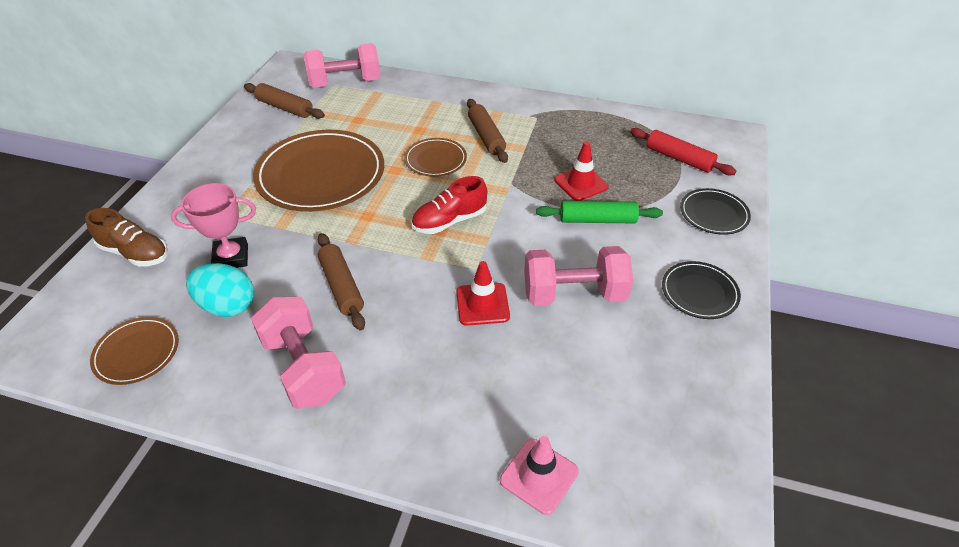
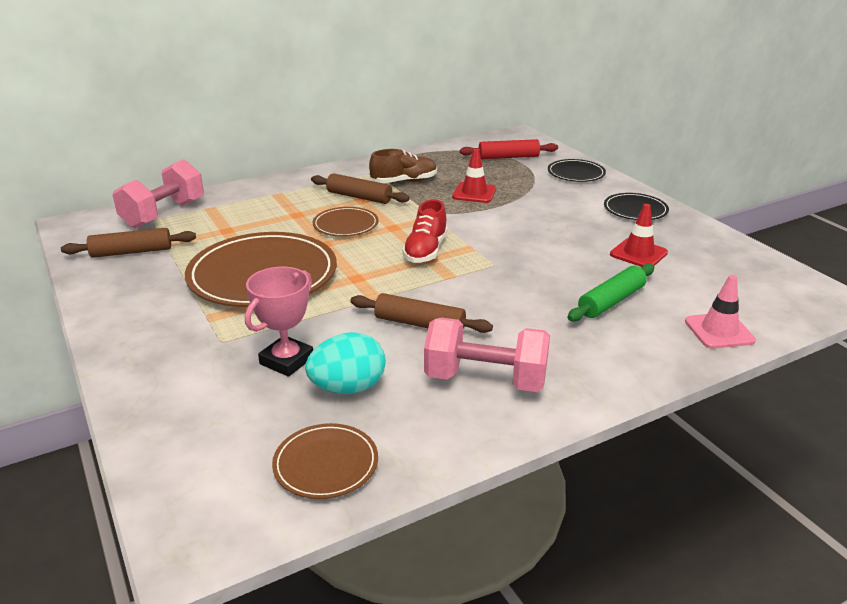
camera: 45 degrees left, 15 degrees down
(135, 253) = (175, 412): brown shoe -> brown shoe (404, 182)
(482, 304) = (534, 278): red traffic cone -> red traffic cone (638, 253)
(574, 294) = (575, 245): pink dumbbell -> none
(597, 220) = (519, 205): green rolling pin -> green rolling pin (611, 301)

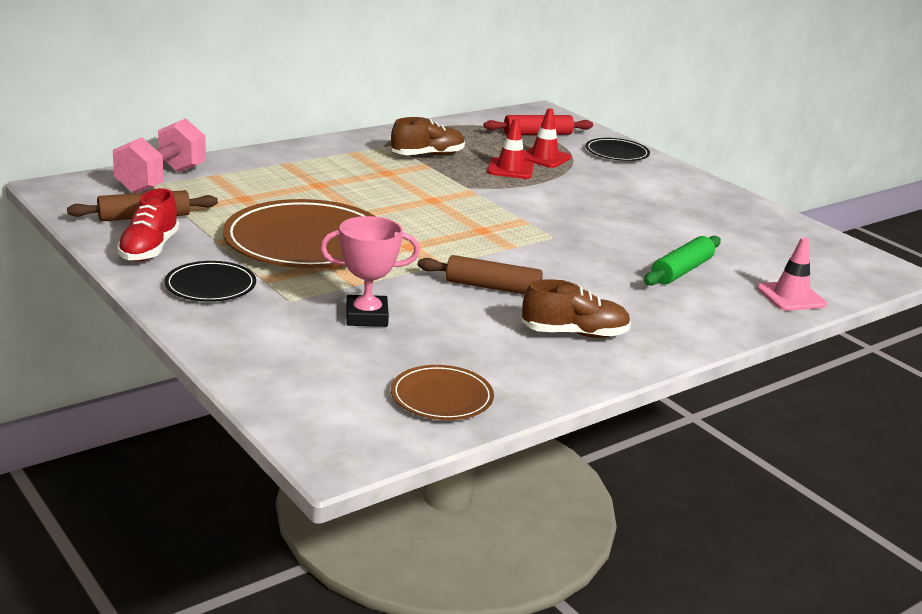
camera: 10 degrees left, 5 degrees down
(286, 361) = (366, 317): pink trophy -> pink trophy turned 60 degrees clockwise
(345, 225) = (378, 196): brown plate -> none
(348, 388) = (439, 339): turquoise egg -> none
(359, 197) = (382, 169): brown rolling pin -> none
(425, 251) = (476, 223): red shoe -> red shoe (149, 249)
(485, 380) = (574, 334): pink dumbbell -> brown shoe
(635, 210) = (688, 190): black plate -> black plate (210, 286)
(638, 253) = (700, 230): red traffic cone -> red traffic cone (544, 157)

